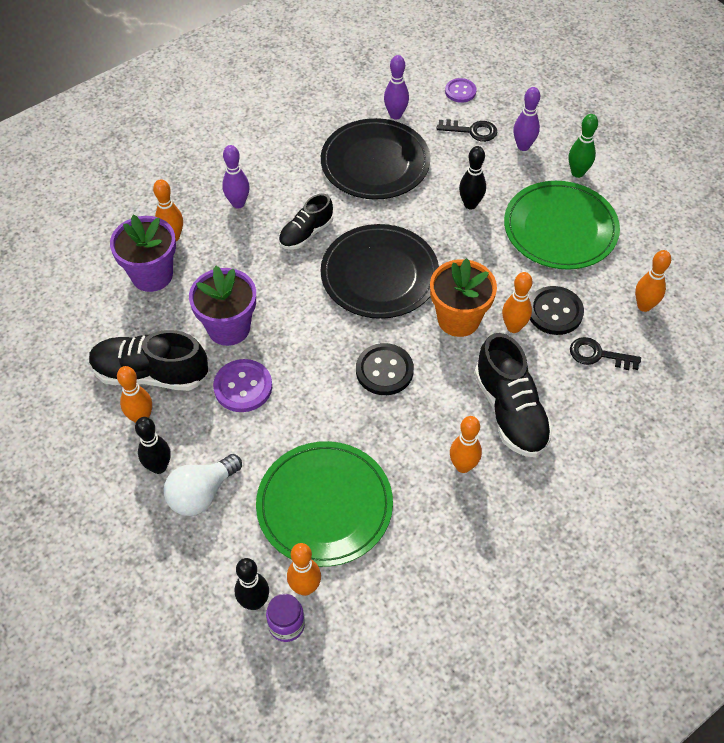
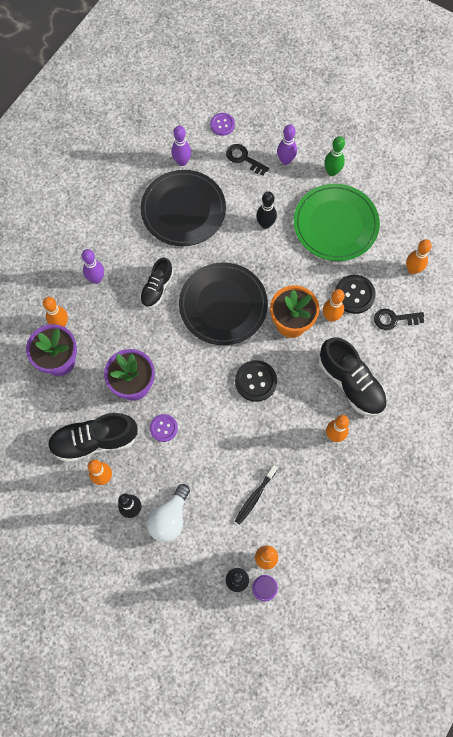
camera: 20 degrees left, 15 degrees up
(243, 387) = (163, 428): purple button -> purple button, size x0.65
(324, 505) = (255, 496): green plate -> black toothbrush
(472, 131) = (243, 158): black key -> black key turned 135 degrees counterclockwise

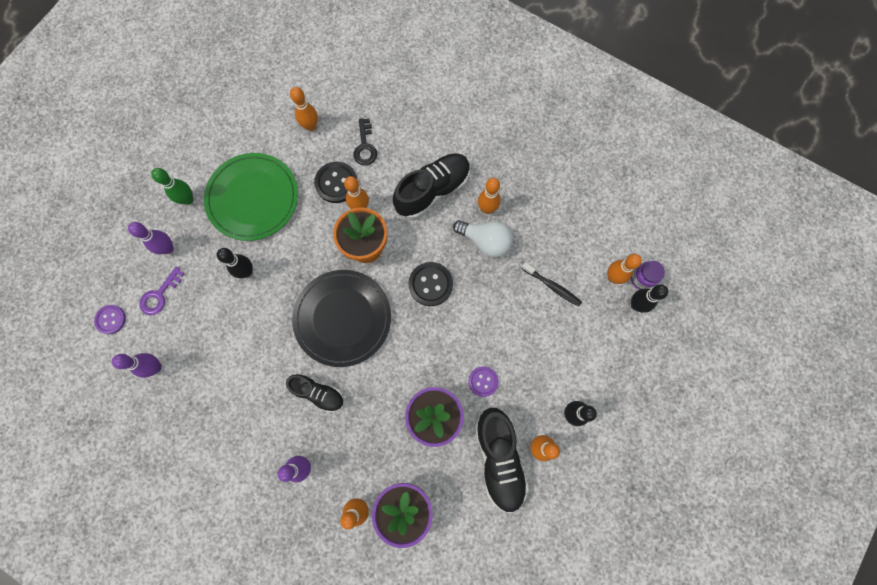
camera: 90 degrees left, 5 degrees up
(169, 518) = (578, 373): white light bulb -> white light bulb (485, 241)
(183, 210) = (221, 364): black plate -> none
(243, 158) = (160, 295): black key -> purple key

